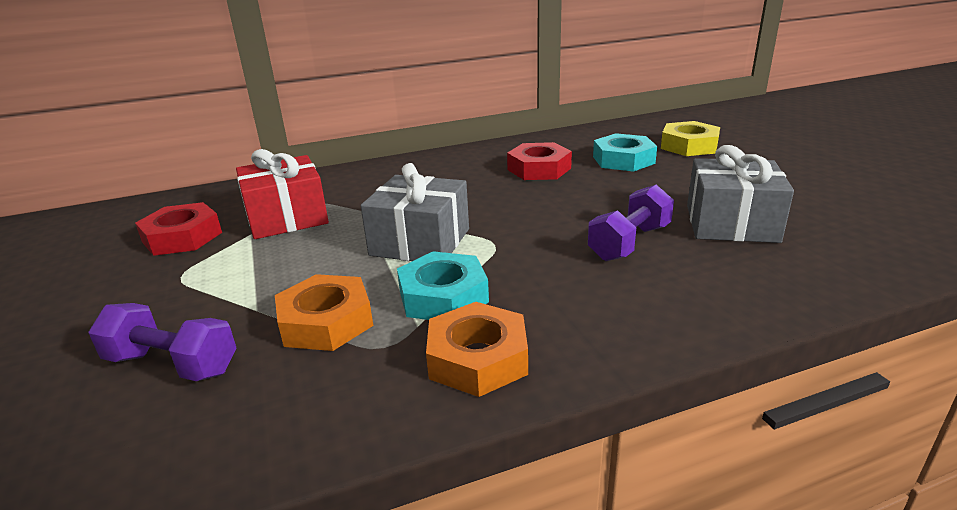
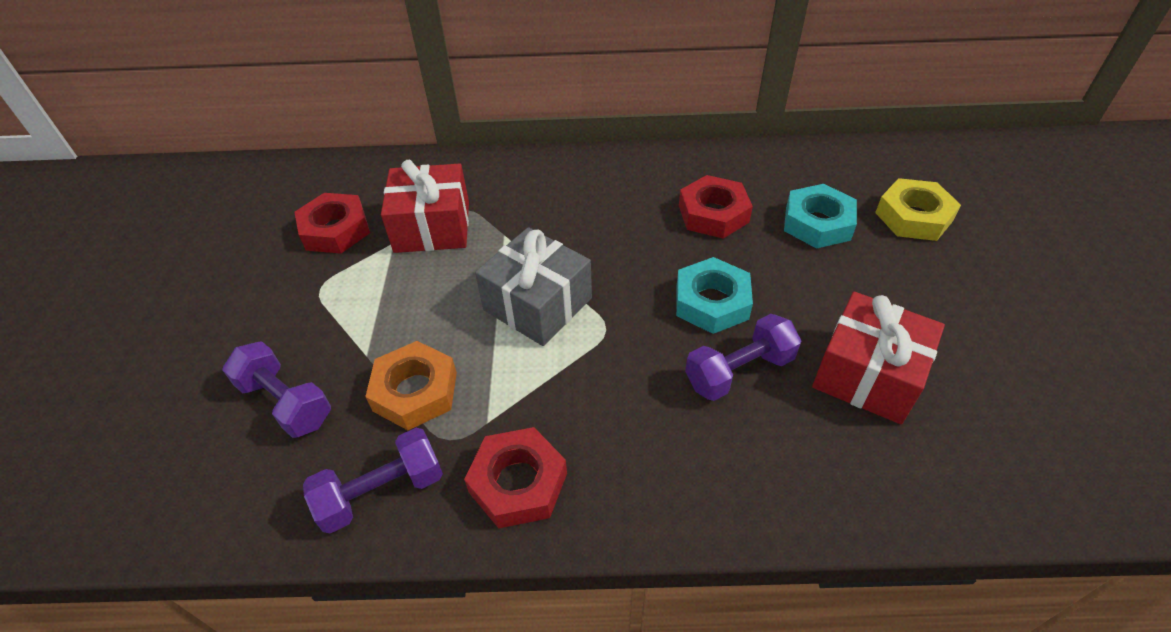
camera: 20 degrees right, 20 degrees up
(327, 405) = (381, 492): none -> purple dumbbell
(443, 296) = (524, 391): turquoise nut -> turquoise nut (712, 302)
(477, 358) = (518, 482): orange nut -> red nut
(731, 223) = (868, 375): grey gift -> red gift

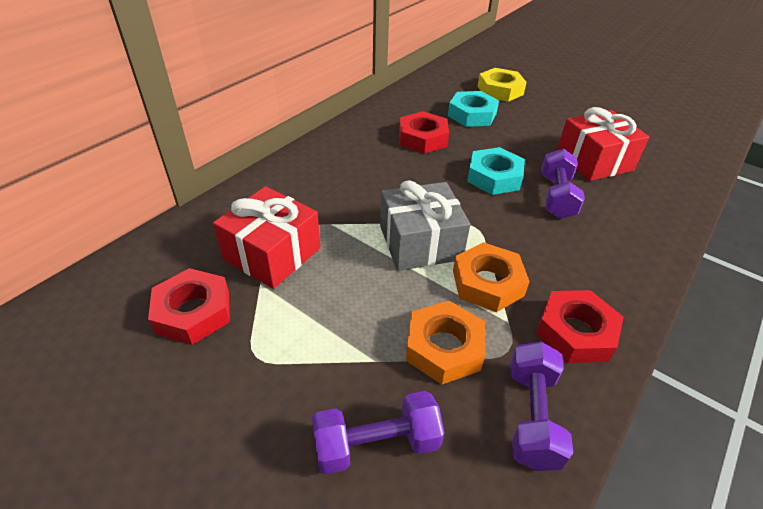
camera: 55 degrees left, 5 degrees down
(527, 381) = (487, 283): none -> orange nut

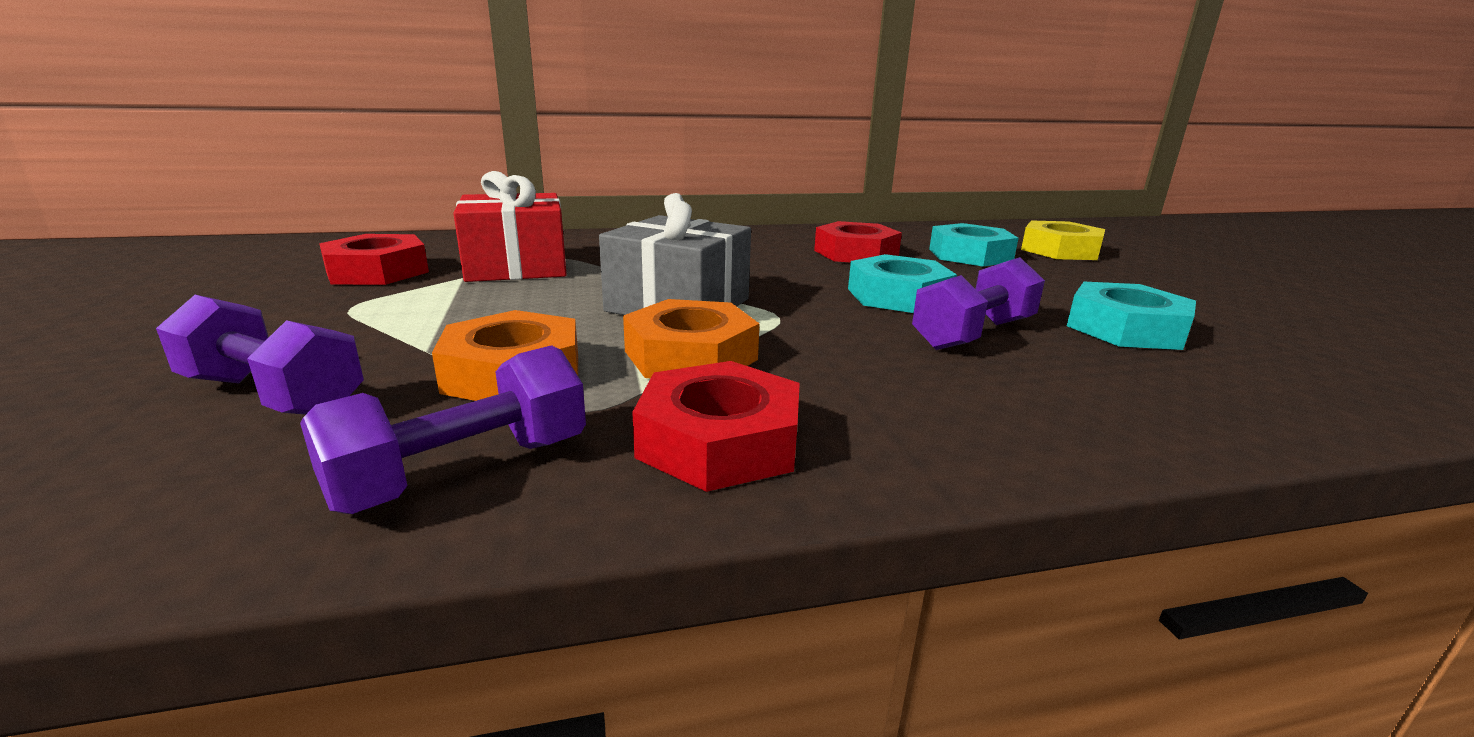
camera: 40 degrees right, 20 degrees down
(594, 161) = (1125, 329): red gift -> turquoise nut

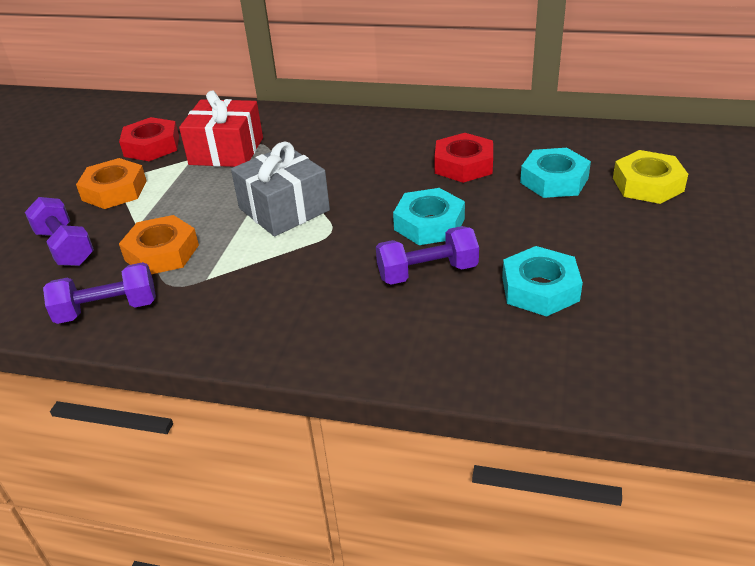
camera: 30 degrees right, 15 degrees up
(690, 355) = (250, 257): orange nut -> orange nut (114, 190)
(719, 441) = (211, 318): red nut -> none

